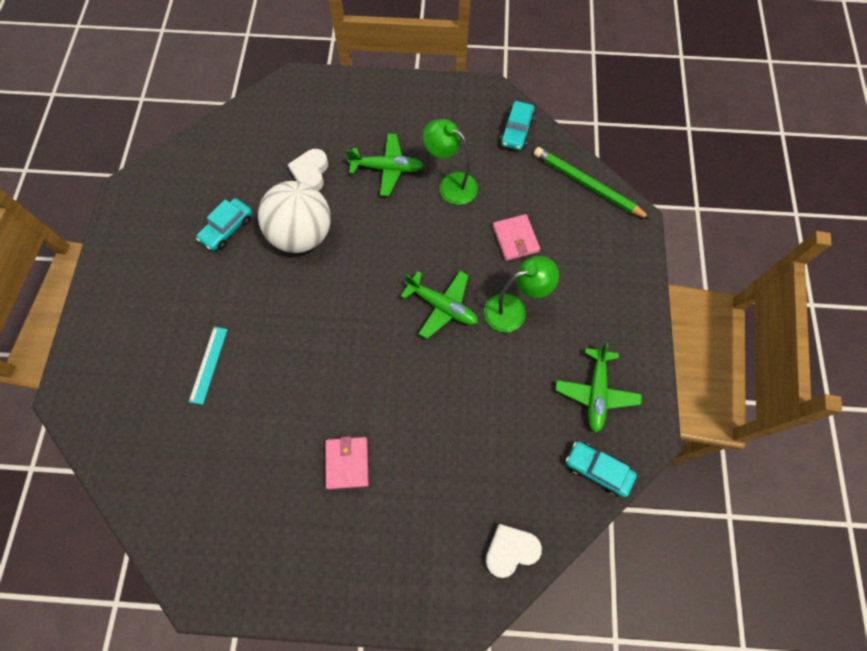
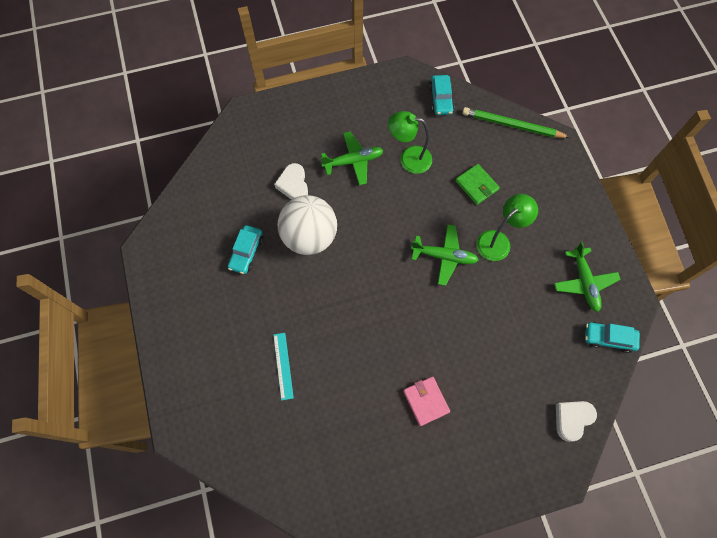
camera: 20 degrees left, 0 degrees up
(515, 239) = (476, 185): pink wallet -> green wallet

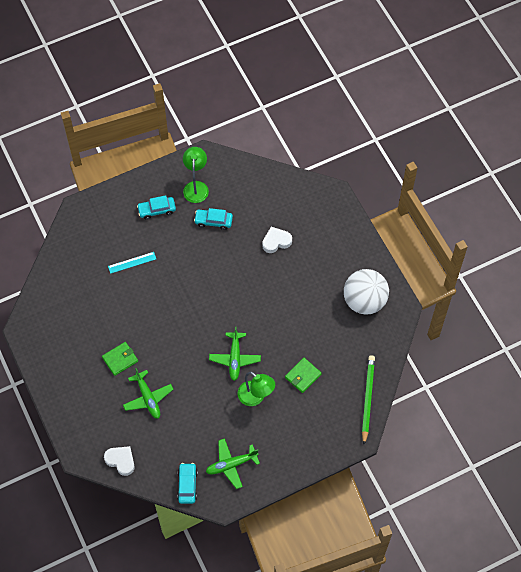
camera: 80 degrees right, 5 degrees down
(309, 237) = (234, 261): white ball -> white ball (364, 301)
(353, 161) = (306, 280): green plane -> green plane (148, 398)
(409, 158) = (317, 321): green lamp -> green lamp (196, 187)
(426, 401) = (120, 359): pink wallet -> green wallet
(441, 99) = (381, 339): turquoise car -> turquoise car (157, 210)

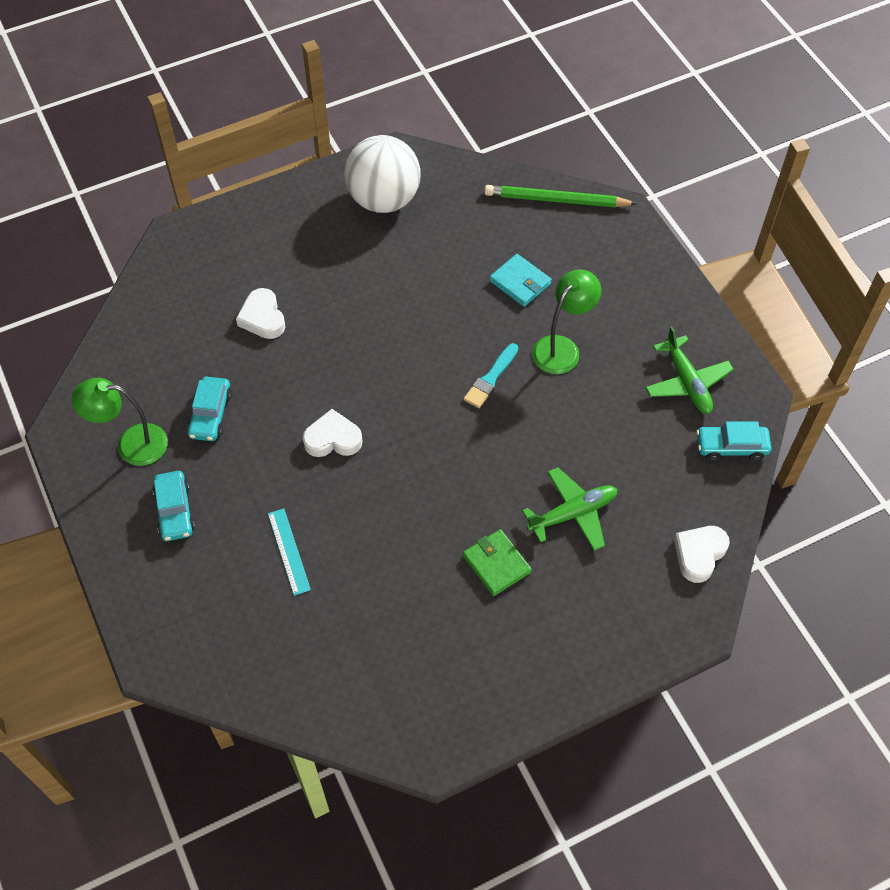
camera: 90 degrees left, 5 degrees down
(197, 280) = (333, 439): none -> white heart
(235, 358) = (491, 378): green plane -> turquoise brush
(303, 376) = (520, 282): green wallet -> turquoise wallet

